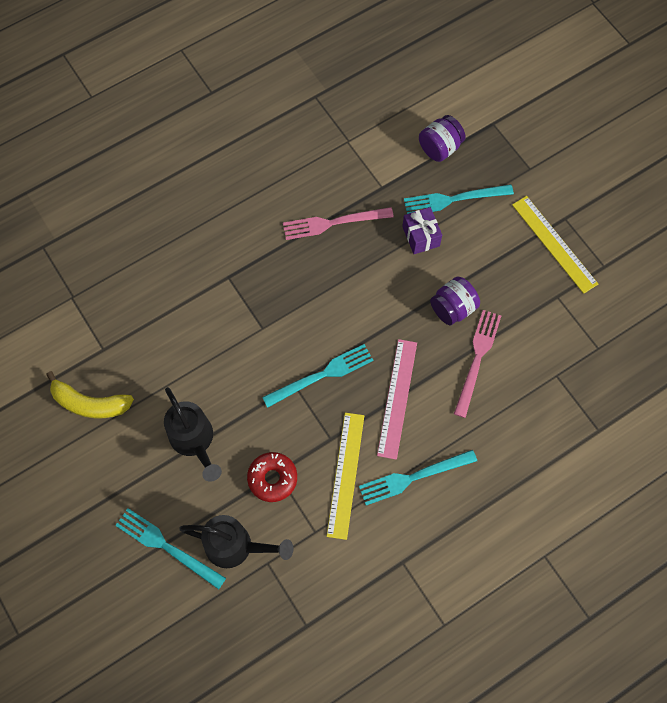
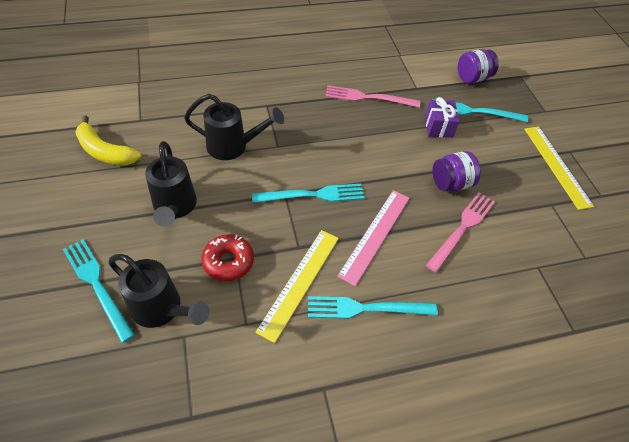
camera: 15 degrees right, 15 degrees down
(217, 346) = (233, 146): none -> black watering can

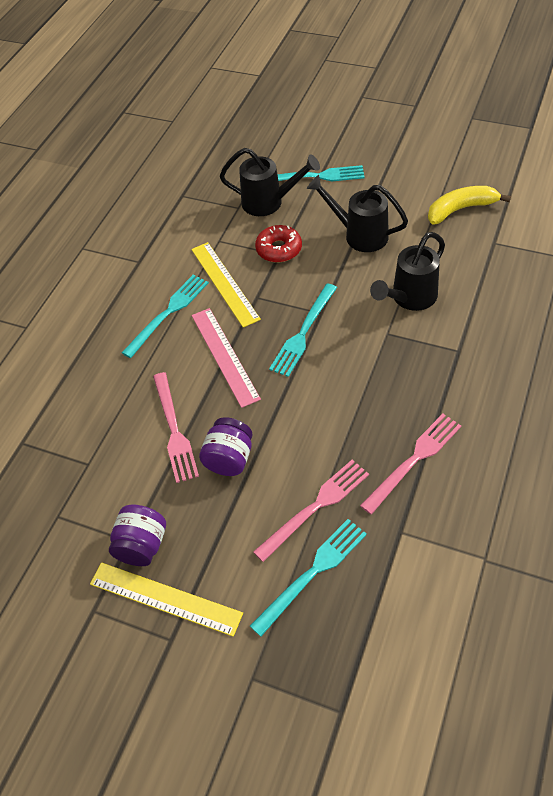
camera: 135 degrees right, 0 degrees up
(161, 309) = (268, 202): black watering can -> black watering can turned 150 degrees counterclockwise
(438, 126) = (315, 507): purple gift -> pink fork
(472, 78) = (377, 627): purple jar -> purple jar (142, 545)

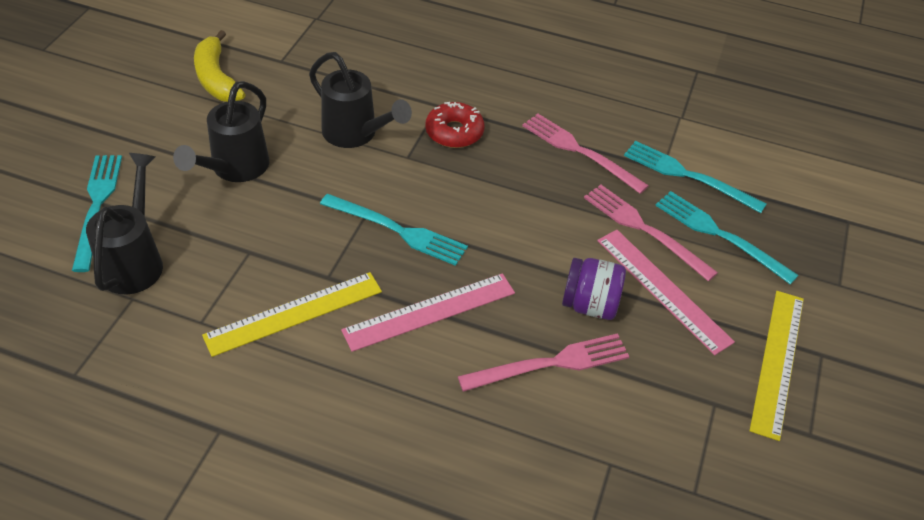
camera: 100 degrees left, 5 degrees down
(142, 545) = (718, 389): purple jar -> none
(168, 313) = (342, 381): turquoise fork -> turquoise fork (688, 176)
(245, 515) = (663, 289): none -> pink ruler
(279, 249) = (239, 251): red donut -> red donut (454, 132)

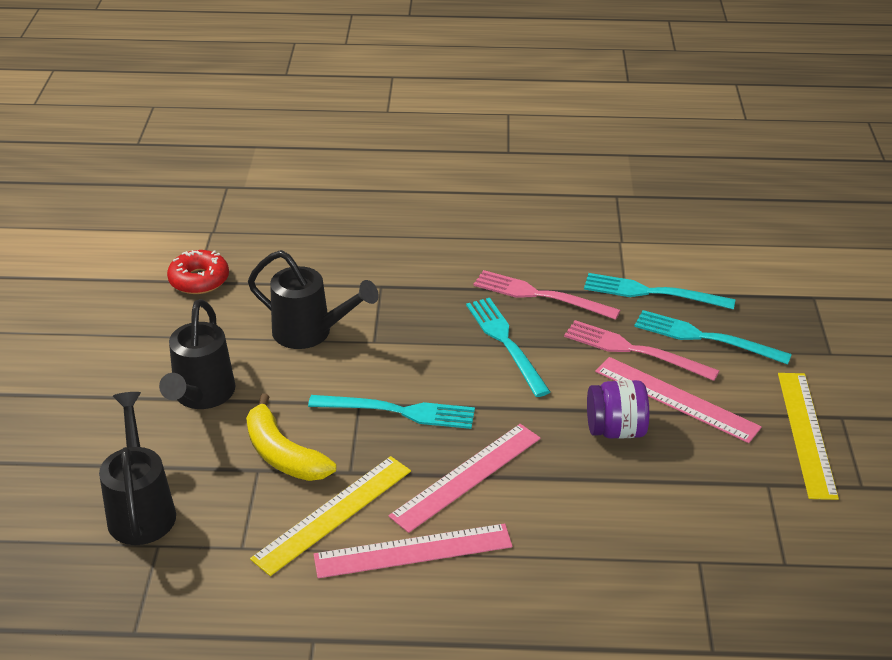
camera: 15 degrees left, 10 degrees down
(97, 206) = (72, 468): turquoise fork -> turquoise fork (506, 343)
(216, 78) = (136, 314): yellow banana -> yellow banana (283, 454)
(347, 371) = (413, 551): none -> pink ruler
(454, 132) = (409, 307): red donut -> red donut (199, 280)
(550, 364) = (604, 491): pink fork -> none

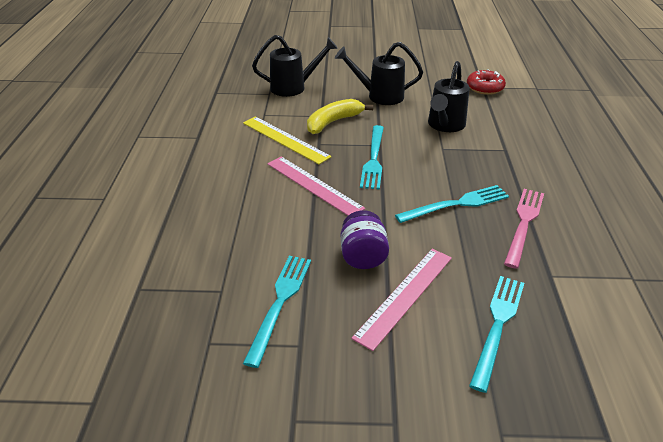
camera: 90 degrees right, 0 degrees up
(413, 551) = (252, 166): pink ruler -> none
(634, 350) = (465, 275): pink fork -> none
(652, 292) = (556, 294): turquoise fork -> turquoise fork (280, 303)
(806, 433) = (367, 386): yellow ruler -> none

